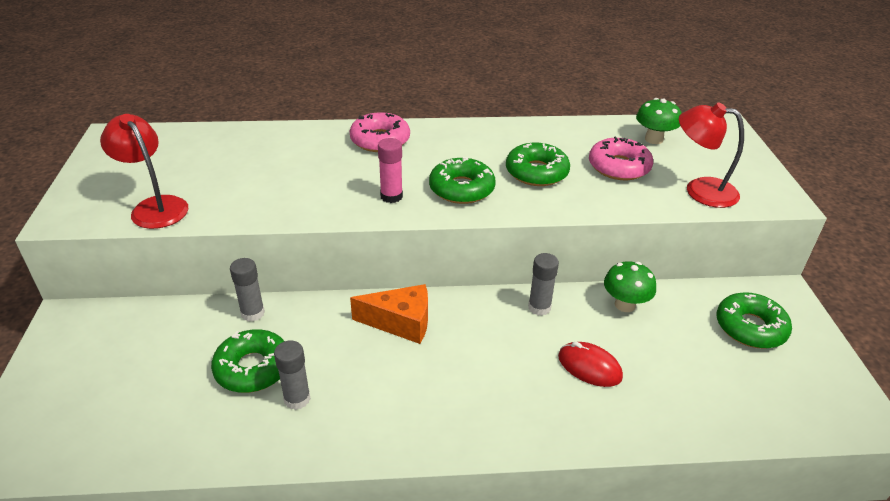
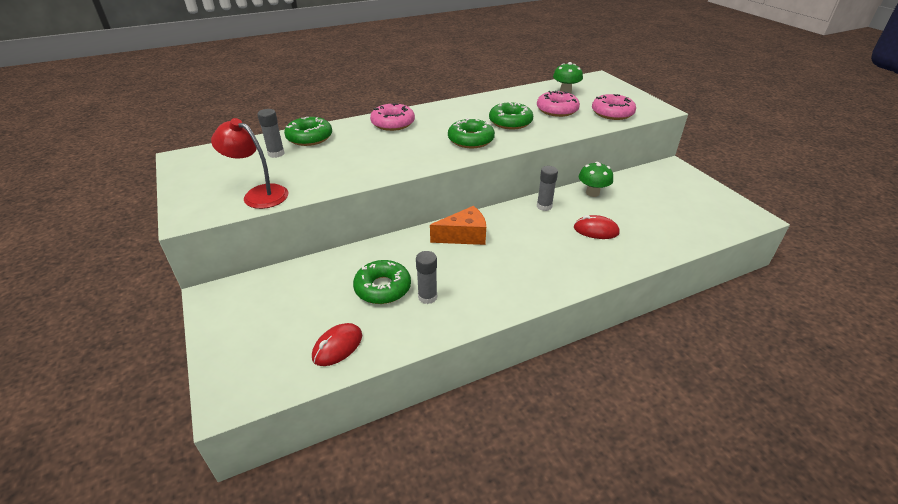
camera: 20 degrees left, 0 degrees up
(150, 433) = (337, 346): none -> red mouse
(252, 313) = (357, 256): grey glue stick -> grey glue stick (276, 153)
(391, 196) = (428, 153): pink glue stick -> none
(700, 190) = (612, 113): red lamp -> pink donut
(750, 327) = (668, 188): green donut -> green donut (309, 137)

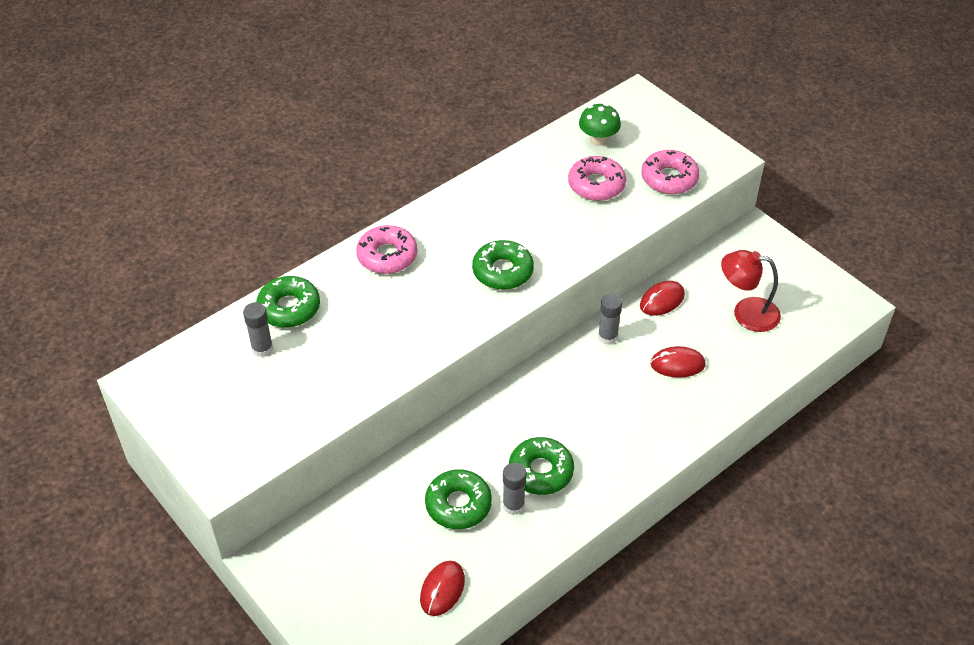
camera: 15 degrees left, 10 degrees up
(259, 194) = (283, 425): red lamp -> red lamp (746, 313)
(464, 236) = (524, 407): orange cheese -> none
(510, 122) = (542, 223): green donut -> green donut (541, 471)
(592, 193) = (662, 300): green mushroom -> red mouse

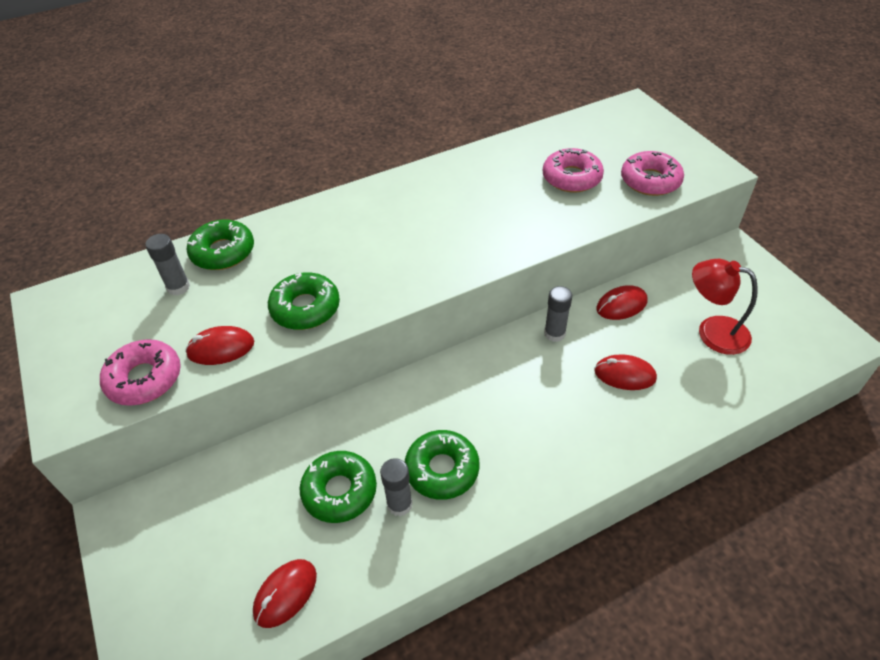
camera: 15 degrees right, 0 degrees up
(329, 397) = (221, 348): none -> red mouse
(387, 256) = (339, 216): pink donut -> pink donut (144, 379)
(503, 271) = (450, 246): green donut -> green donut (305, 308)
(598, 140) = (584, 138): green mushroom -> none

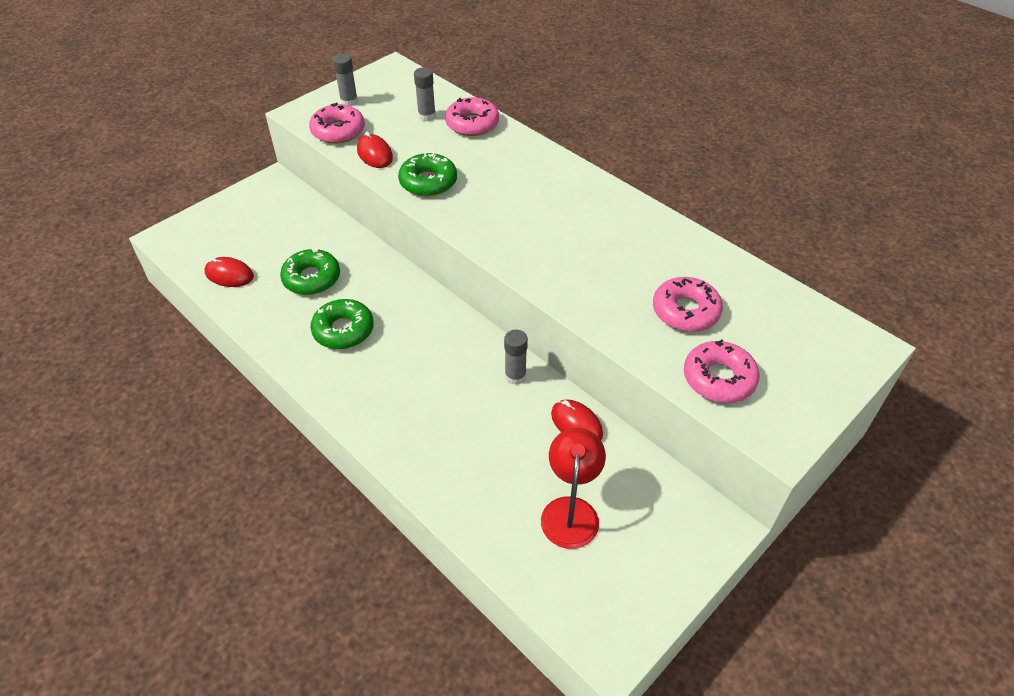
camera: 70 degrees right, 0 degrees up
(223, 252) = (472, 124): green donut -> pink donut
(399, 504) = (307, 313): grey glue stick -> grey glue stick (349, 101)
(624, 374) = (482, 438): red mouse -> none

